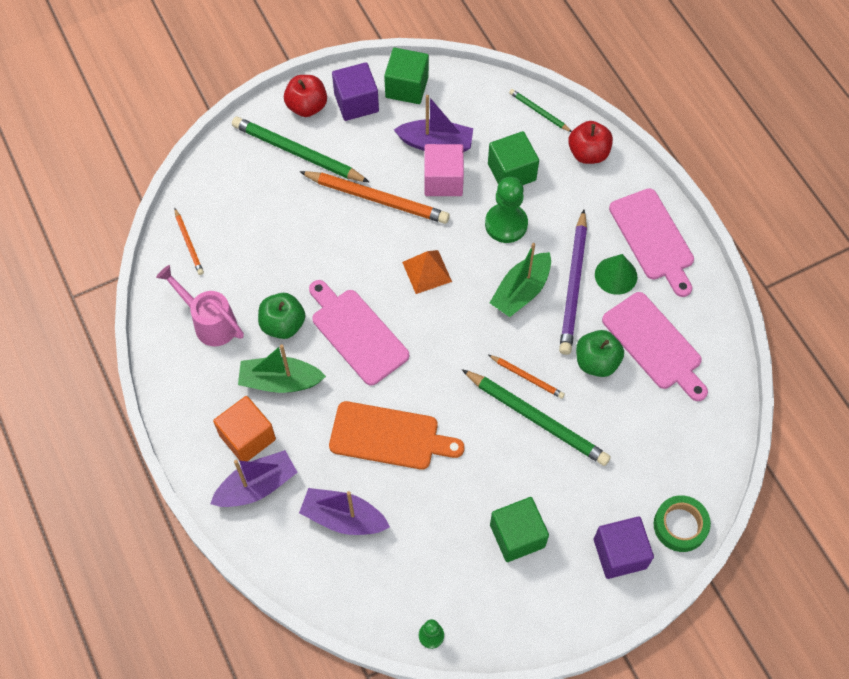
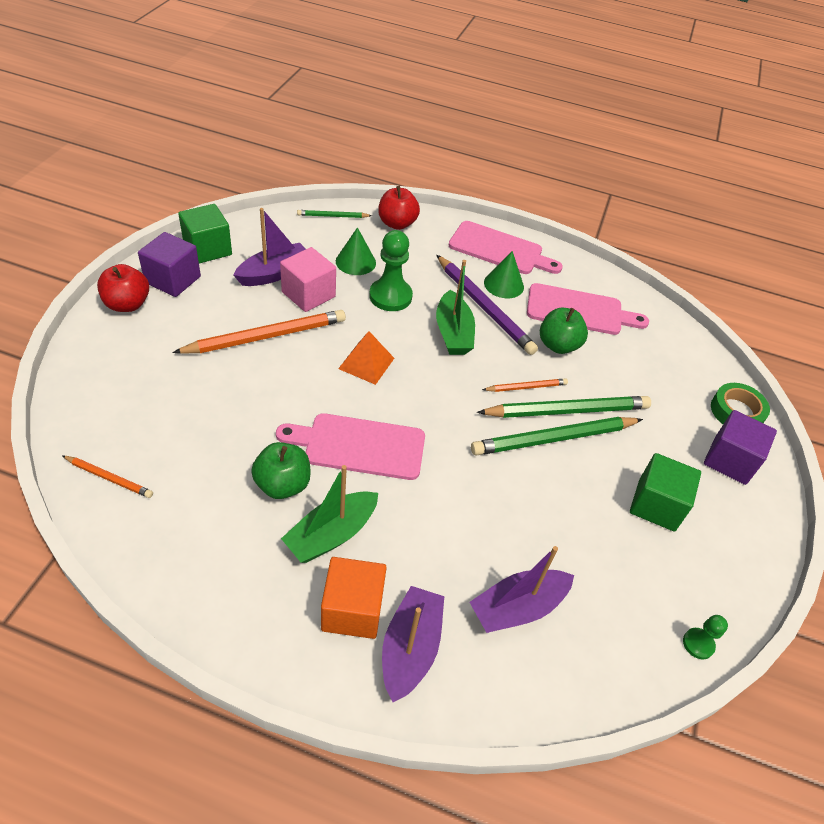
camera: 50 degrees left, 15 degrees down
(209, 322) = (203, 533): pink watering can -> none
(298, 153) = (154, 342): green pencil -> green pencil (554, 439)
(389, 436) = (477, 507): orange cutting board -> none
(511, 172) = (355, 262): green cube -> green cone

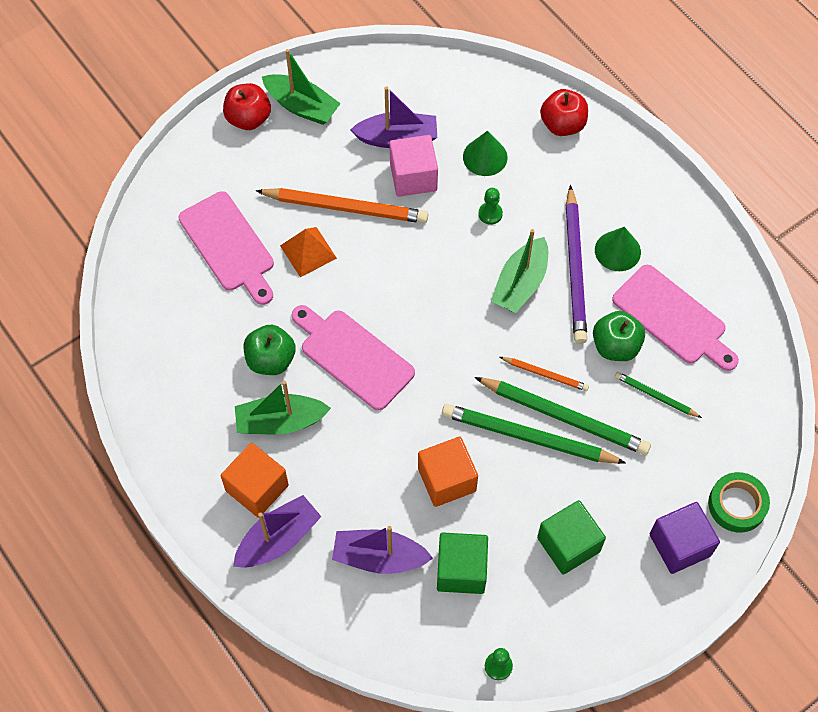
camera: 40 degrees right, 15 degrees up
(109, 478) = (149, 287): orange pencil -> none
(173, 280) = (302, 106): purple cube -> green boat
(207, 249) = (353, 81): green cube -> green cube (461, 570)
(332, 216) = (501, 87): green pencil -> green pencil (655, 396)
(366, 363) = (415, 278): orange pyramid -> orange pyramid (308, 252)
(390, 296) = (490, 214): green pawn -> green pawn, size x0.52
(500, 250) = (649, 205): pink cutting board -> pink cutting board (229, 245)
(519, 506) = (447, 480): none -> orange cube

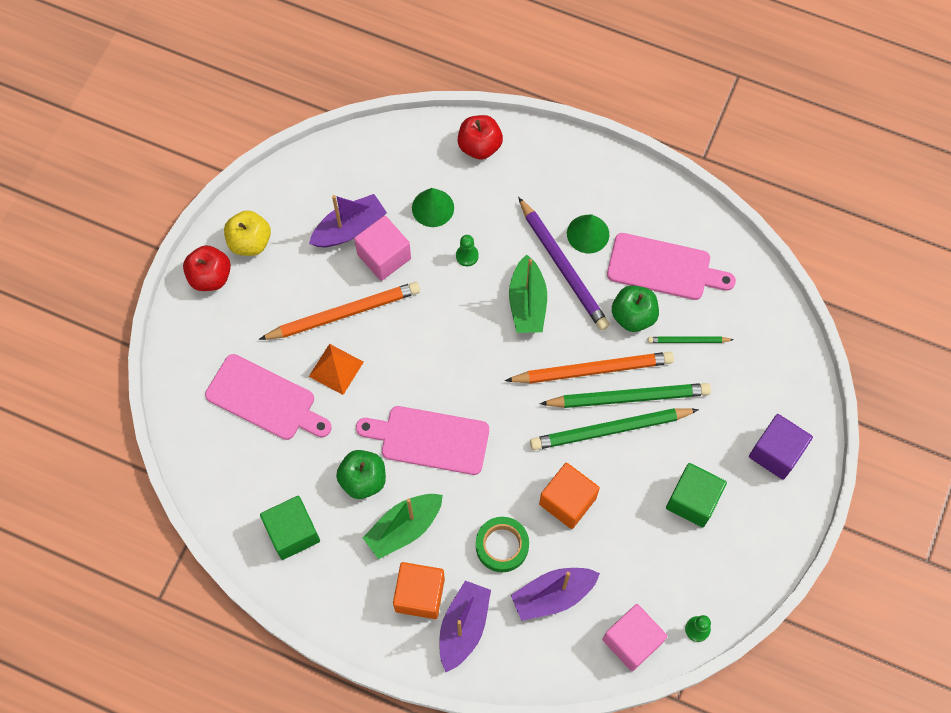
camera: 30 degrees left, 5 degrees up
(302, 106) = (250, 242): green boat -> yellow apple
(428, 641) = (632, 641): none -> pink cube
(461, 570) = (623, 569): green cube -> green cube (293, 532)
(545, 374) = (592, 370): orange pencil -> orange pencil, size x1.96
(737, 505) = (799, 396): green tape -> green tape (502, 546)

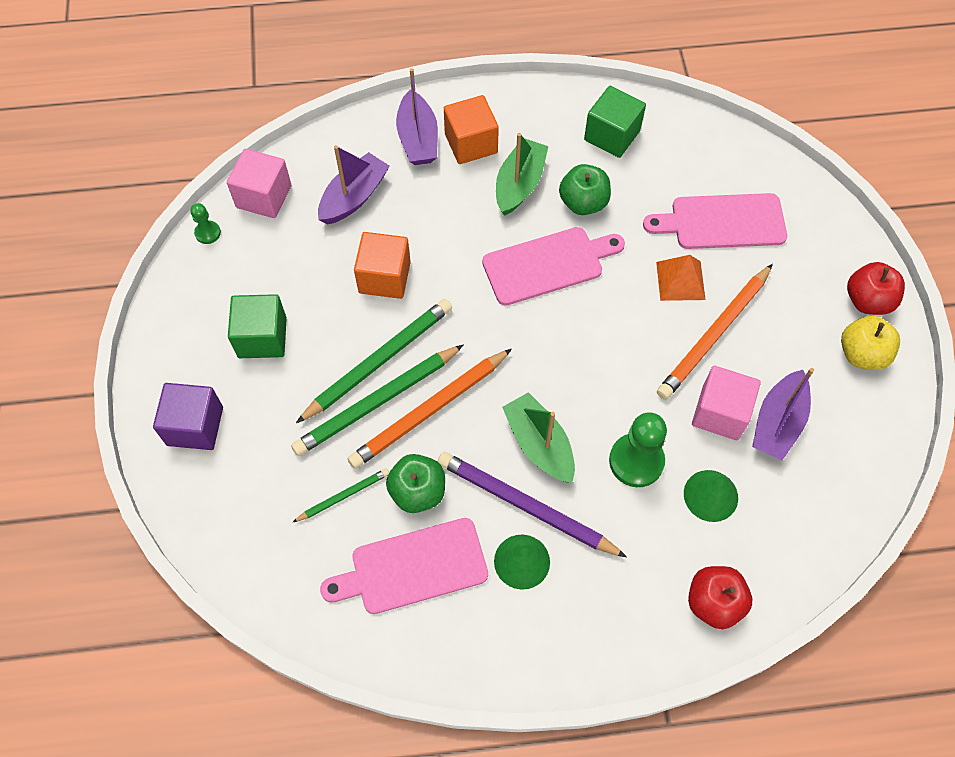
camera: 150 degrees right, 5 degrees down
(467, 256) = (636, 461): green pawn -> green pawn, size x1.93
(502, 546) = (423, 212): green tape -> none

